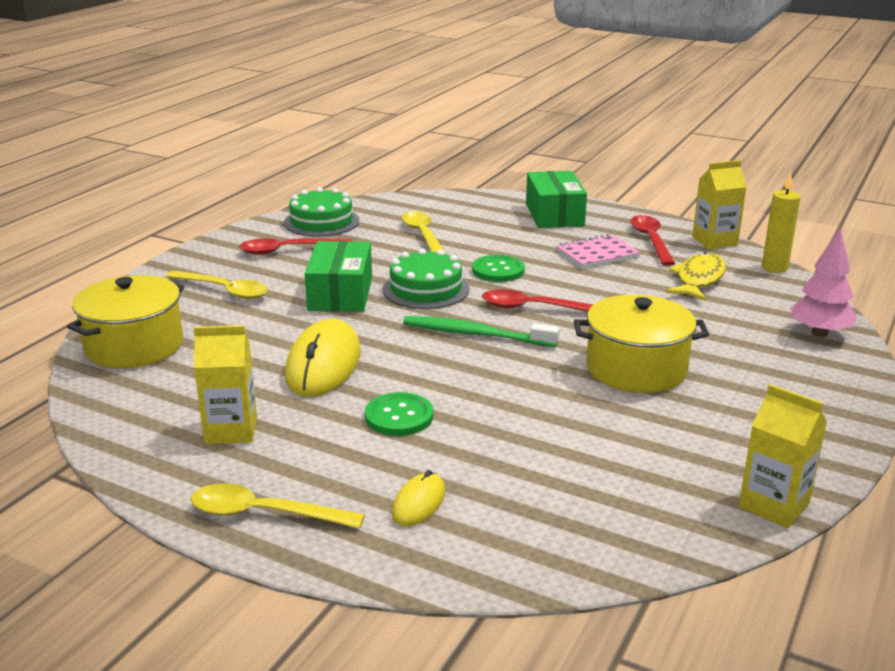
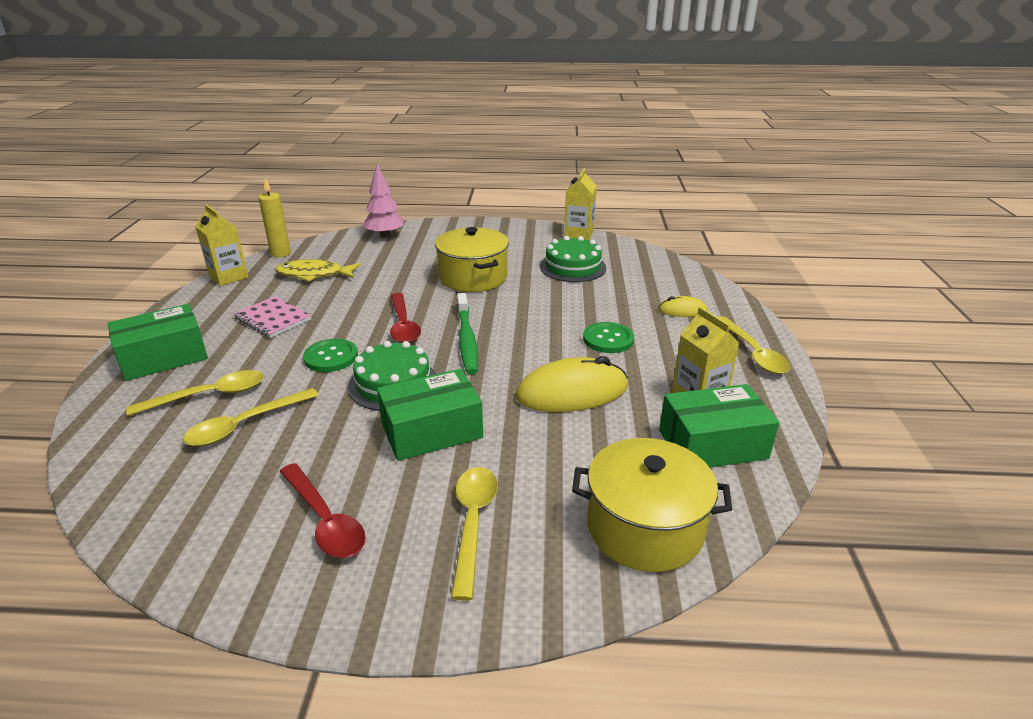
camera: 115 degrees left, 5 degrees up
(167, 410) = (712, 444): none -> green box
(321, 222) = (205, 530): green cake -> green cake (573, 267)
(477, 227) = (209, 396): none -> yellow spoon
(651, 240) = (233, 301): red spoon -> none

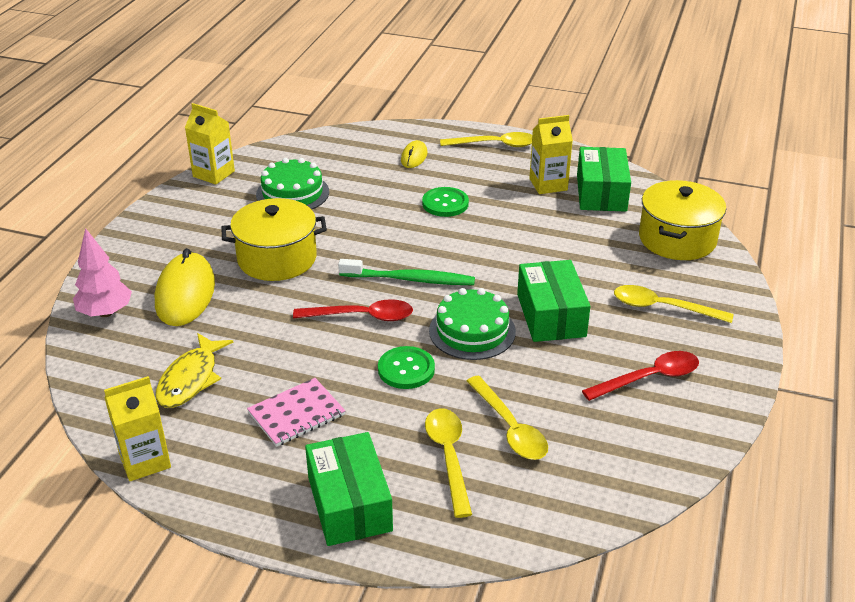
camera: 75 degrees left, 5 degrees up
(281, 253) = (96, 411): yellow candle -> none
(572, 392) = (519, 237): yellow mouse -> yellow mouse (185, 294)

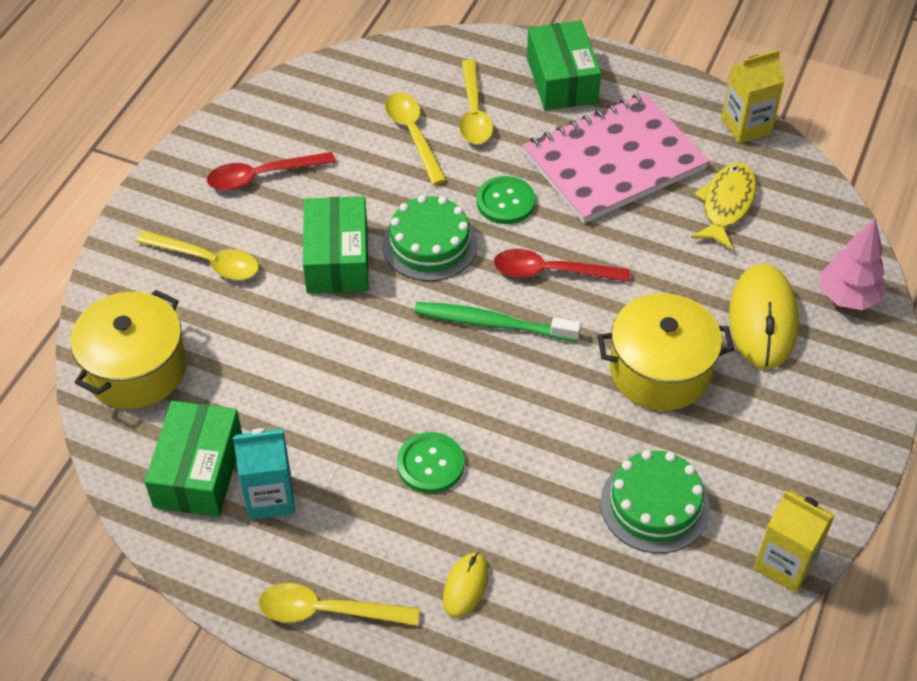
camera: 175 degrees left, 15 degrees up
(296, 414) = (614, 161): pink notebook -> pink notebook, size x1.96
(548, 184) = (270, 497): yellow carton -> turquoise carton

